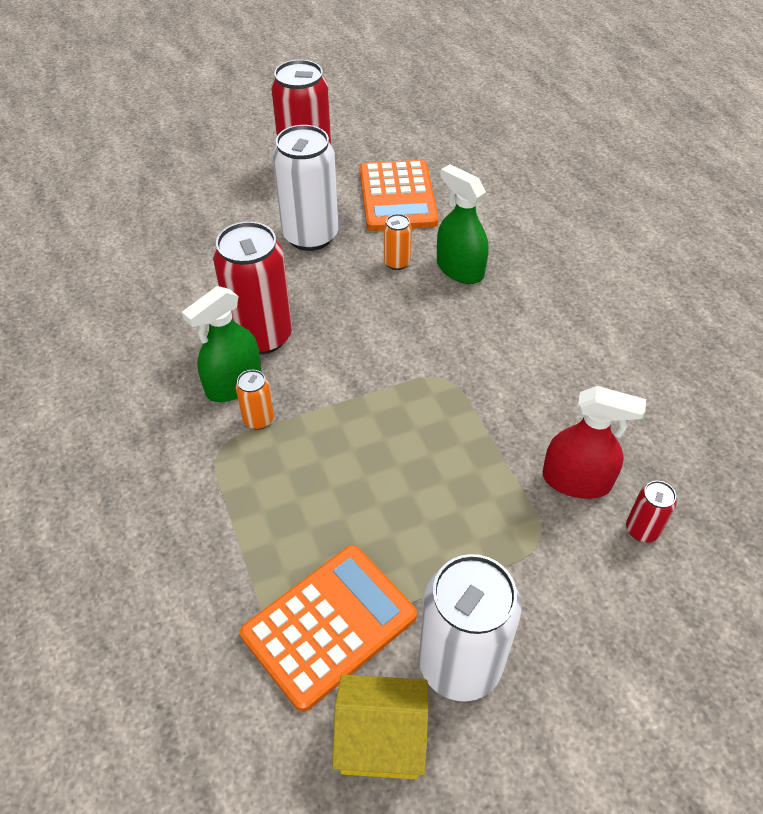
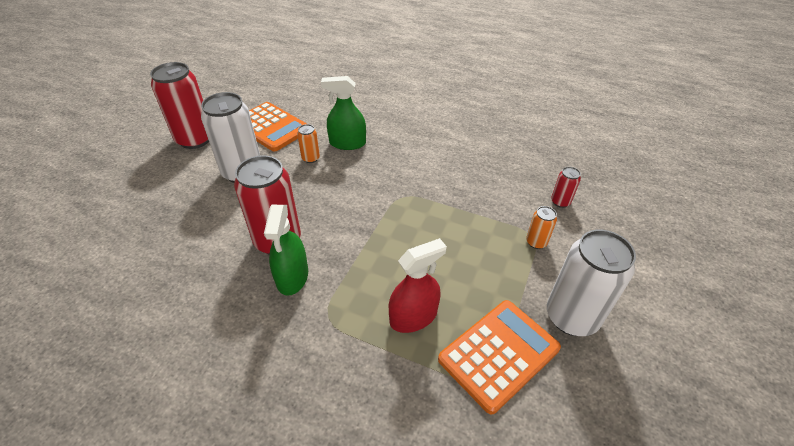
camera: 45 degrees left, 5 degrees down
(258, 419) = (331, 284): orange can -> orange can (536, 242)
(329, 625) = (499, 354): orange calculator -> orange calculator turned 45 degrees clockwise
(381, 740) = (587, 383): yellow house -> none
(576, 480) = (513, 201): red spray bottle -> red spray bottle (413, 317)

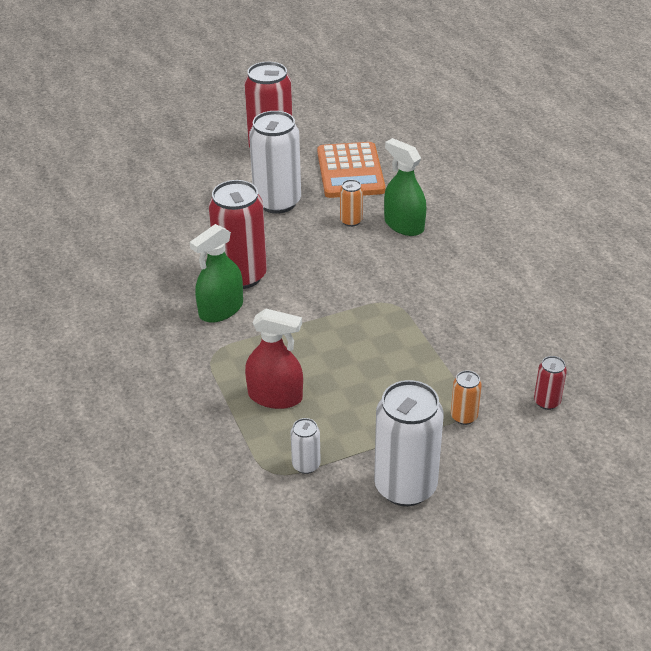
camera: 45 degrees right, 5 degrees down
(499, 354) = (306, 465): orange calculator -> white can

